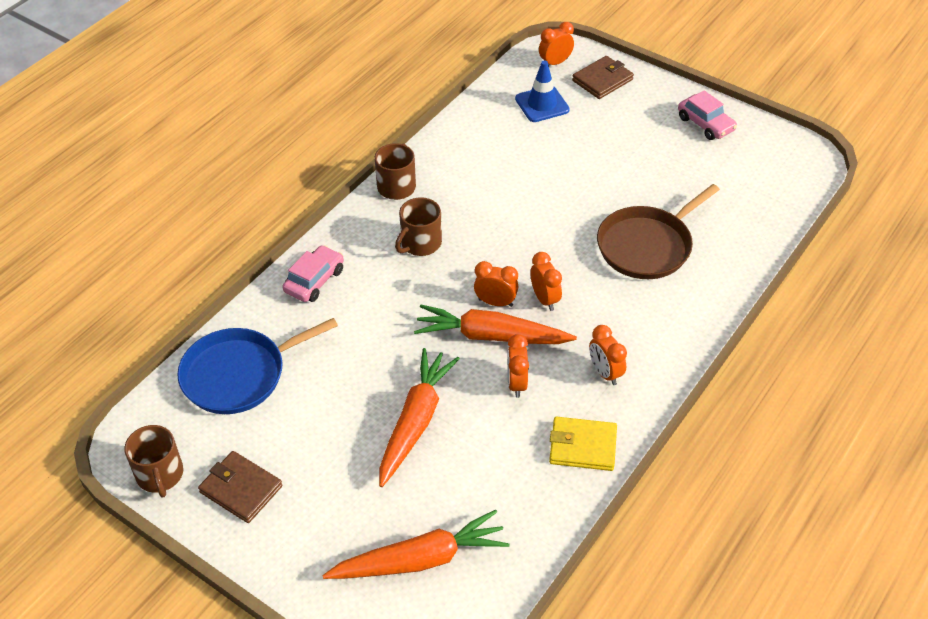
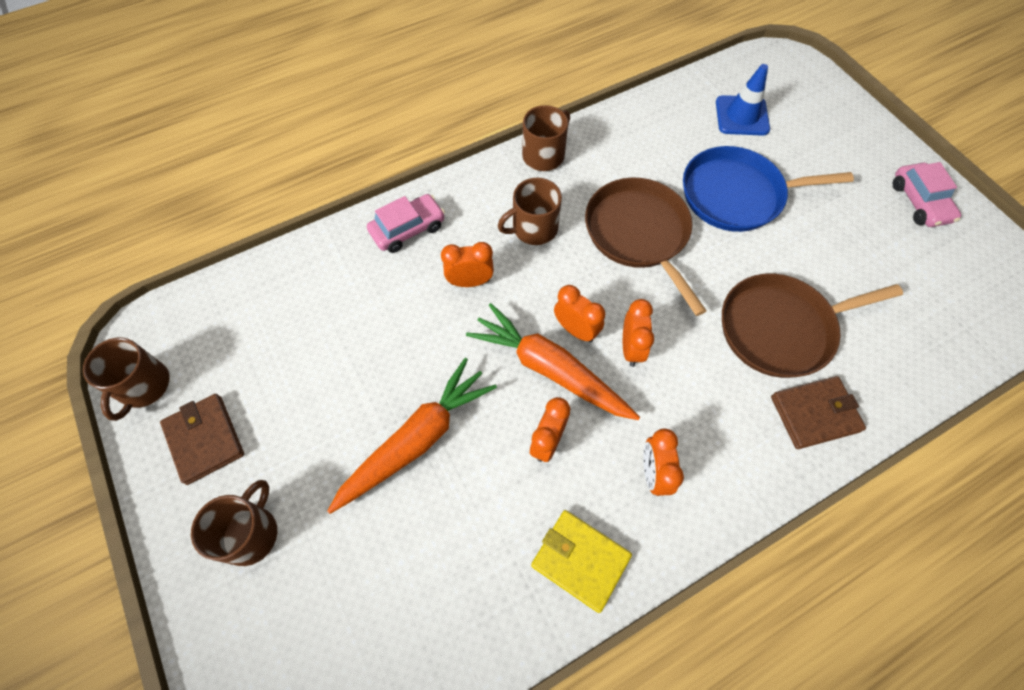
camera: 25 degrees right, 15 degrees up
(239, 374) = (279, 305): blue pan -> blue pan (737, 195)
(323, 532) = (250, 533): none -> brown mug
(420, 559) = (327, 622): orange carrot -> none
(507, 218) = (639, 234): none -> brown pan
(555, 63) = (779, 74): orange clock -> orange clock (470, 282)
(602, 80) = (822, 110): brown wallet -> brown wallet (814, 413)

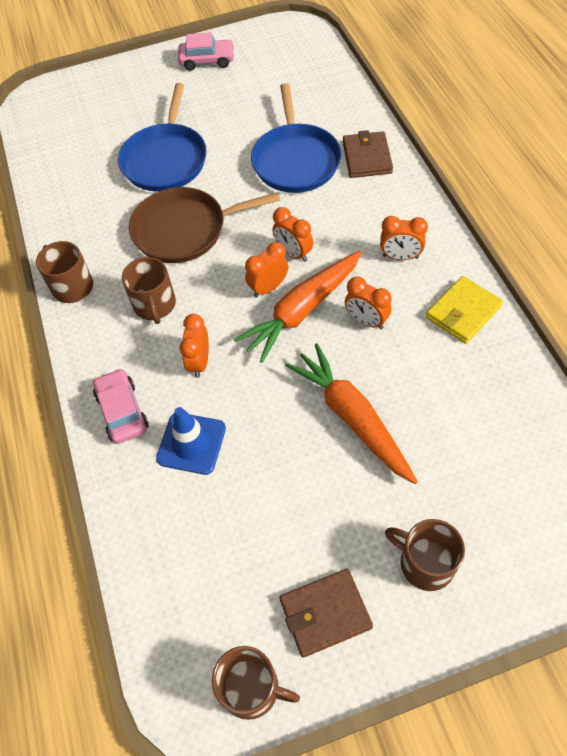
camera: 75 degrees left, 5 degrees down
(631, 348) = (293, 253): orange clock -> orange clock turned 150 degrees counterclockwise
(742, 116) = (84, 139): blue traffic cone -> blue traffic cone (191, 443)
(781, 328) = (296, 160): brown pan -> blue pan

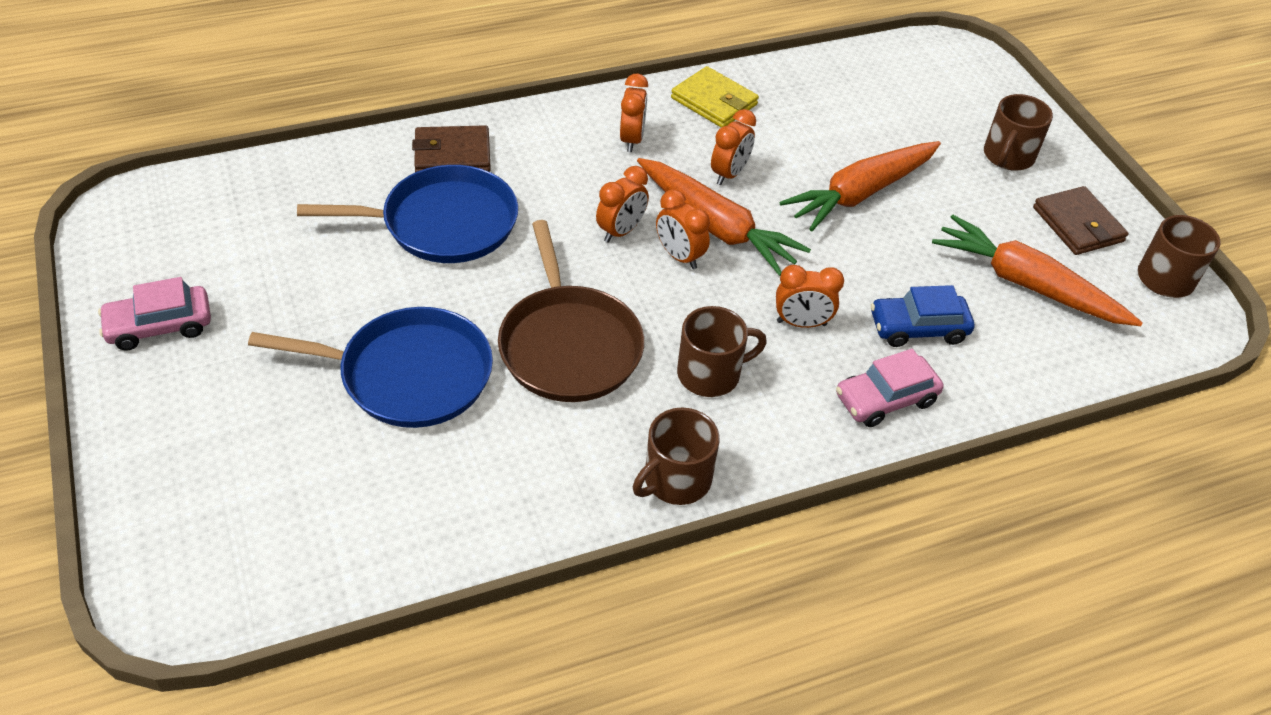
camera: 100 degrees left, 10 degrees down
(191, 443) = (918, 328): blue traffic cone -> blue car
(207, 61) = (160, 326): pink car -> pink car turned 105 degrees counterclockwise
(241, 543) = (1027, 284): none -> orange carrot

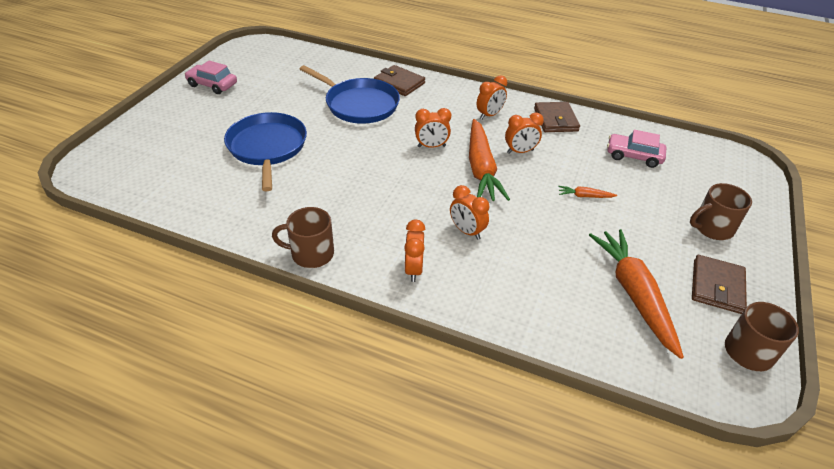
camera: 45 degrees right, 5 degrees down
(408, 374) = (267, 148): blue pan -> blue pan turned 150 degrees counterclockwise
(569, 345) = (344, 175): brown pan -> none
(679, 256) = (445, 170): orange clock -> orange clock (413, 269)
(710, 374) = (389, 224): brown mug -> none
(714, 101) = (555, 120): yellow wallet -> brown wallet
(860, 193) = (584, 196): orange carrot -> orange carrot, size x0.42
(885, 399) = (464, 291): pink car -> pink car (633, 156)
(918, 328) = (530, 272): blue car -> none

